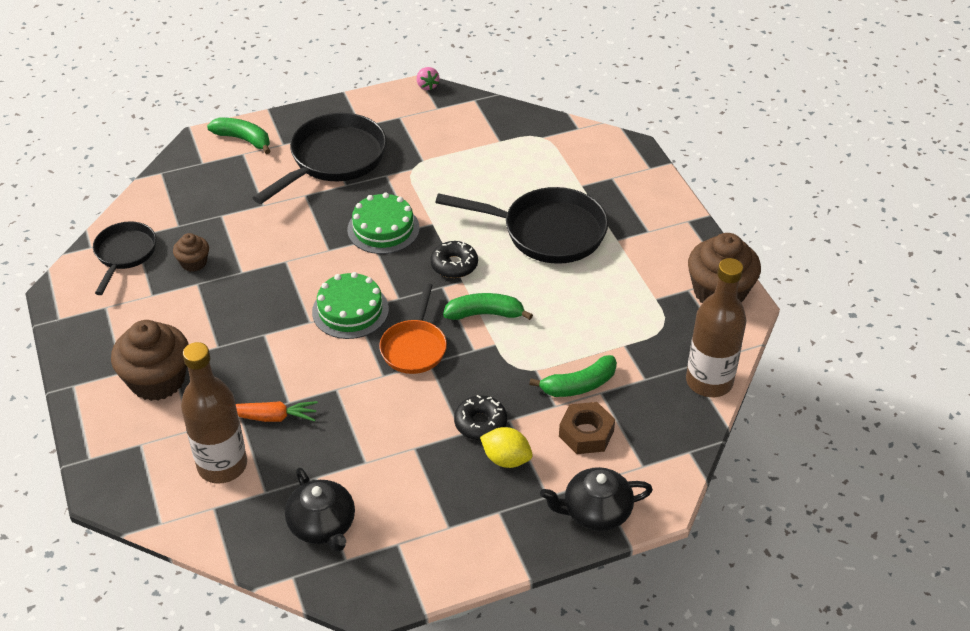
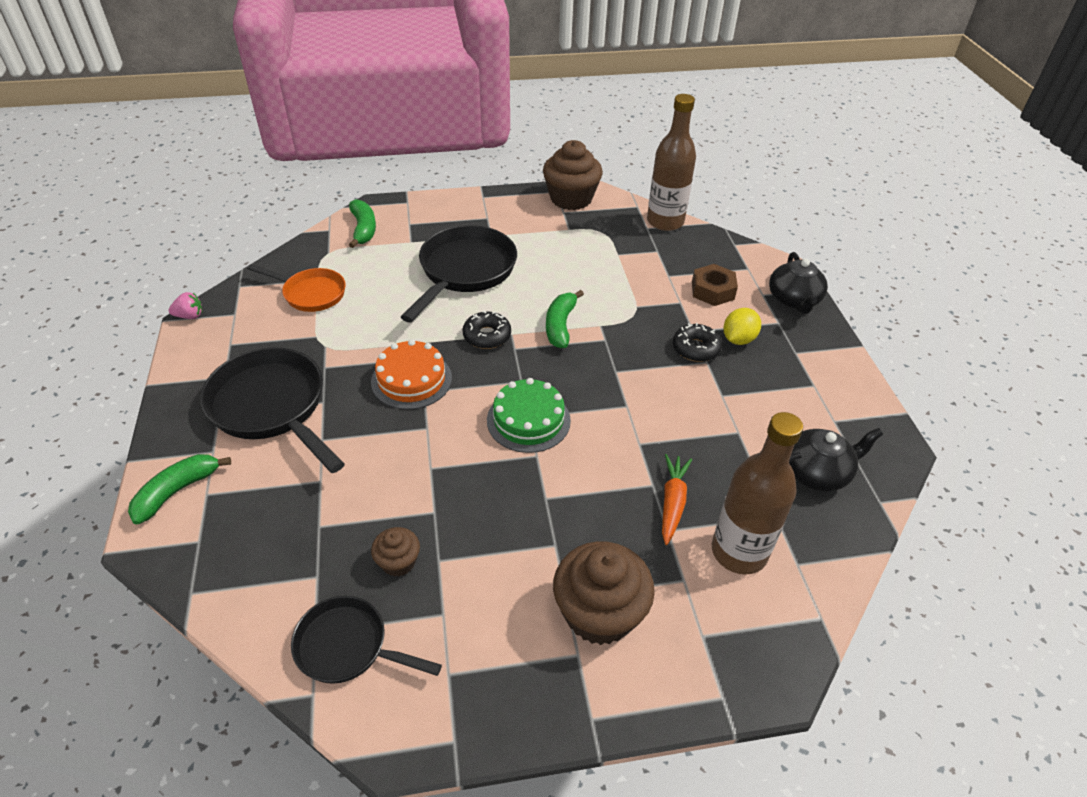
camera: 80 degrees left, 0 degrees up
(383, 229) = (411, 380): green cake -> orange cake
(414, 347) = (593, 378): orange pan -> orange pan (311, 294)
(578, 385) = (659, 285): green banana -> green banana (363, 229)

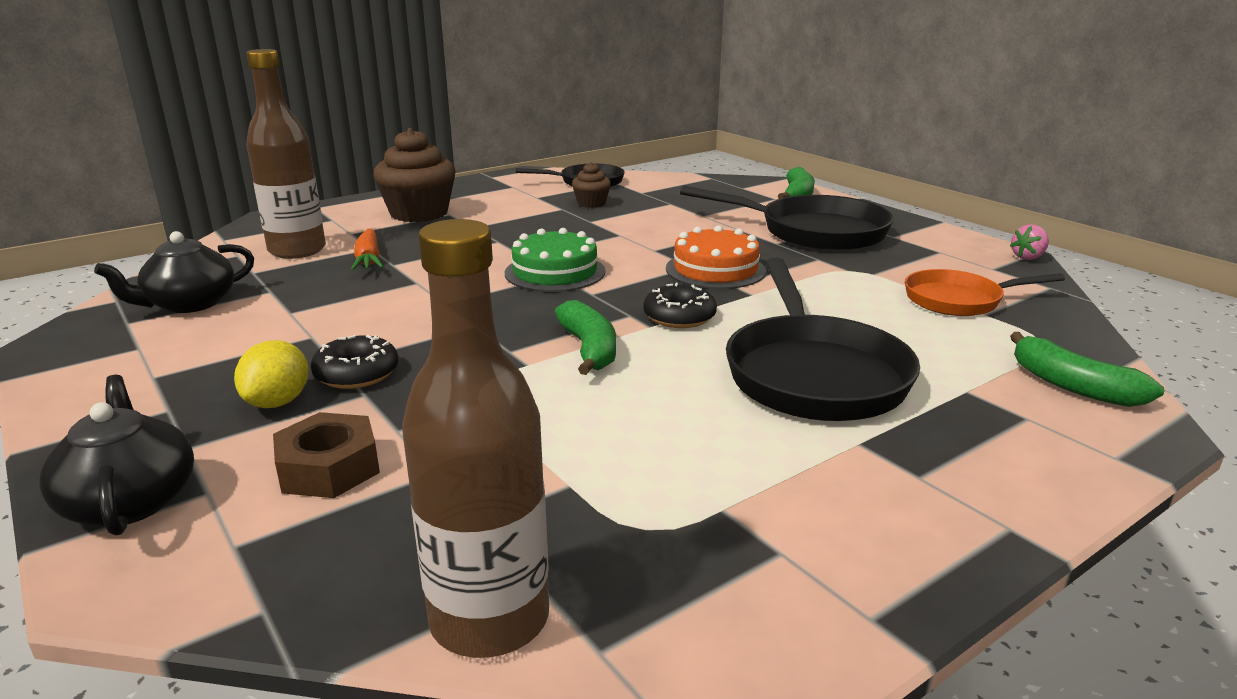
camera: 155 degrees right, 20 degrees down
(571, 198) = (806, 605): brown cupcake -> none

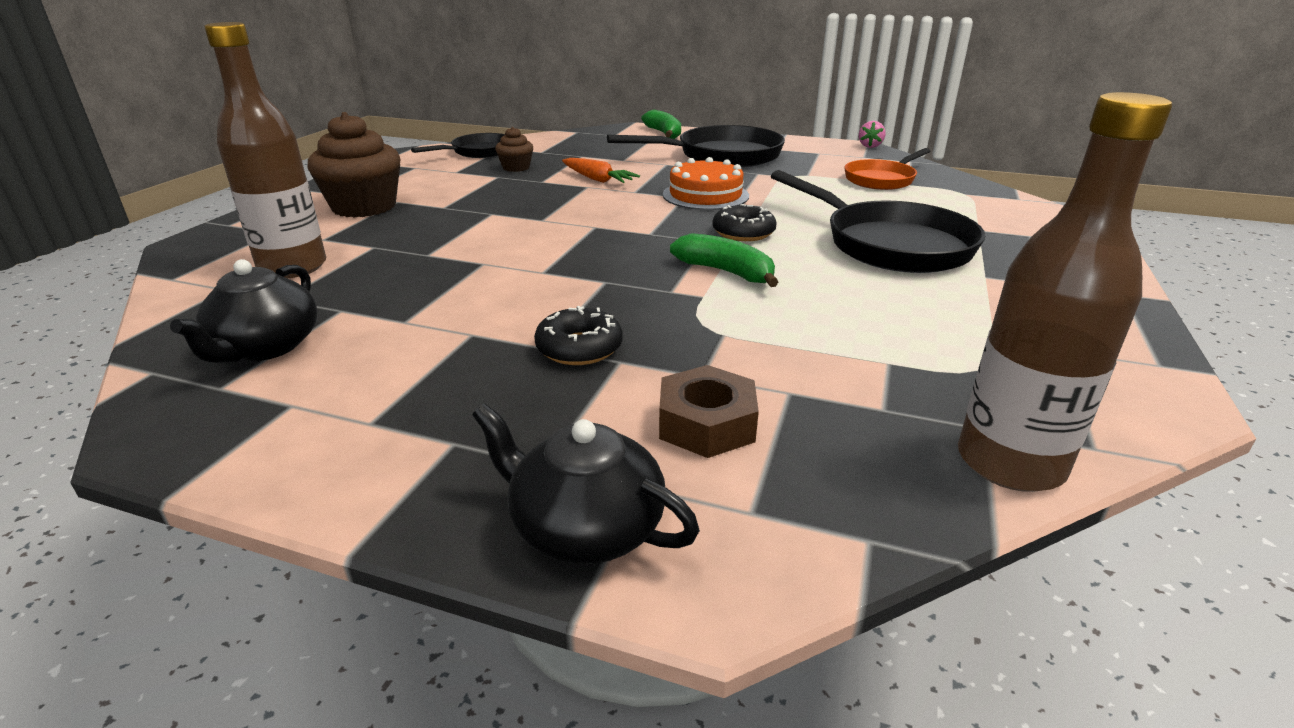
camera: 35 degrees left, 5 degrees up
(278, 402) = (554, 394): yellow lemon -> none
(368, 259) = (393, 256): orange carrot -> orange carrot (597, 179)
(555, 272) = (590, 225): green cake -> none
(1072, 386) = (1017, 212): green banana -> none

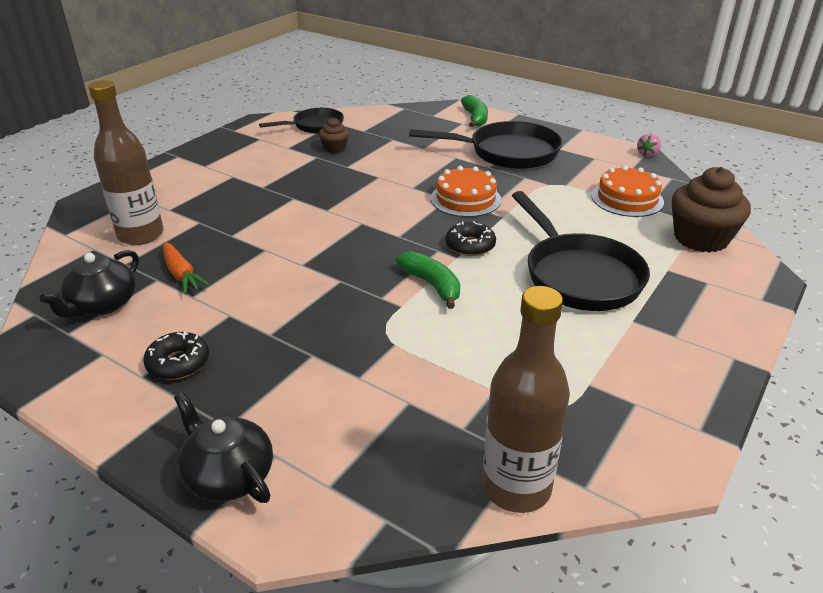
camera: 15 degrees right, 5 degrees up
(364, 207) = (207, 179): brown cupcake -> brown cupcake (701, 238)
(579, 348) = (292, 339): black donut -> black donut (178, 363)
(597, 179) = (390, 169): orange carrot -> orange carrot (181, 274)
(706, 423) = (339, 417): brown nut -> none
(881, 179) = (627, 199): orange pan -> orange cake

